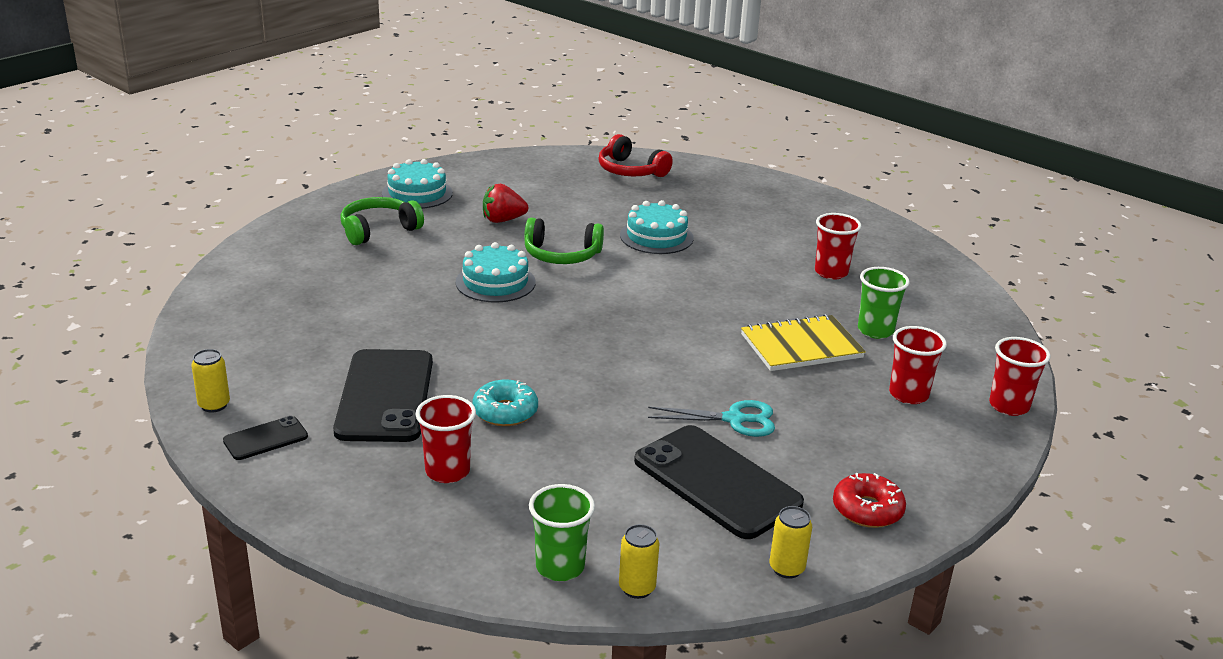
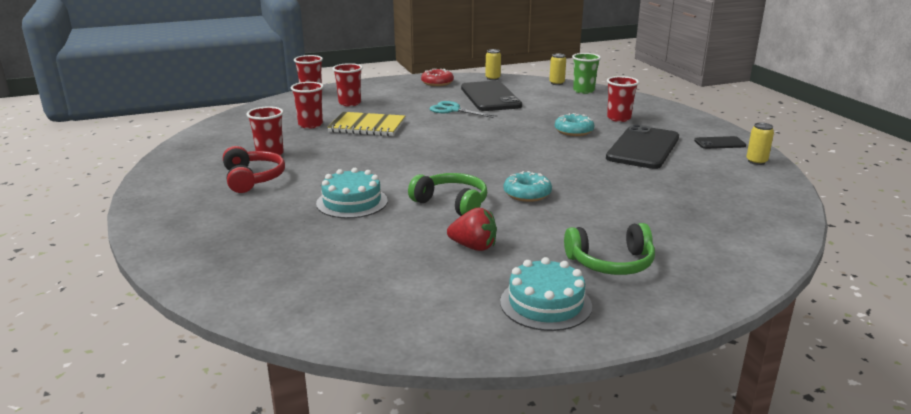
camera: 150 degrees left, 5 degrees down
(495, 282) = (527, 194): turquoise cake -> turquoise donut
(630, 170) = (264, 279): red headphones -> red headphones (252, 179)
(875, 330) = (310, 125): green cup -> red cup

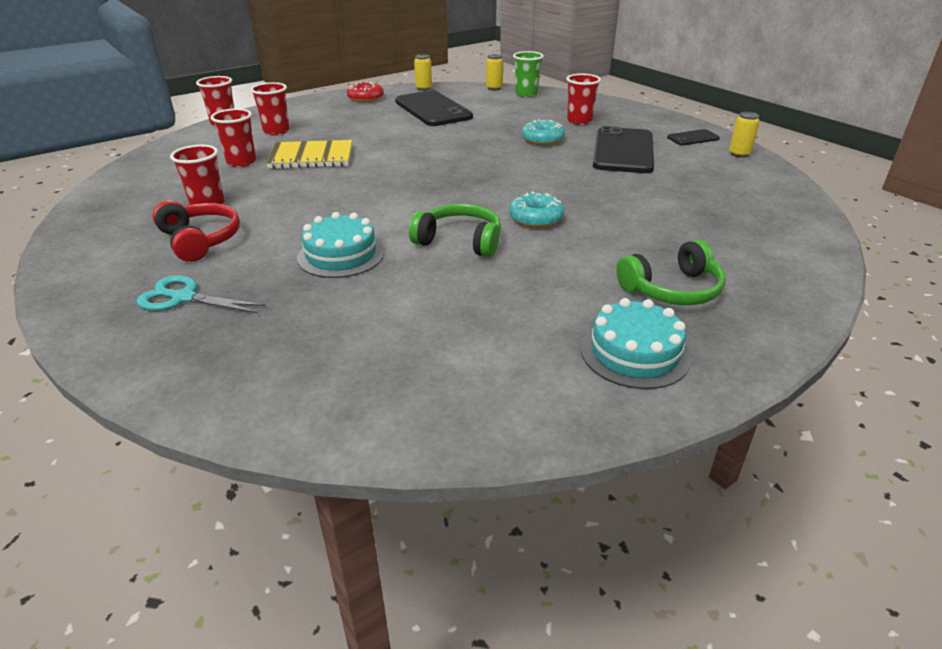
camera: 15 degrees left, 10 degrees up
(453, 110) = (400, 128): turquoise scissors -> turquoise scissors (183, 298)
(473, 247) = (514, 292): red strawberry -> none

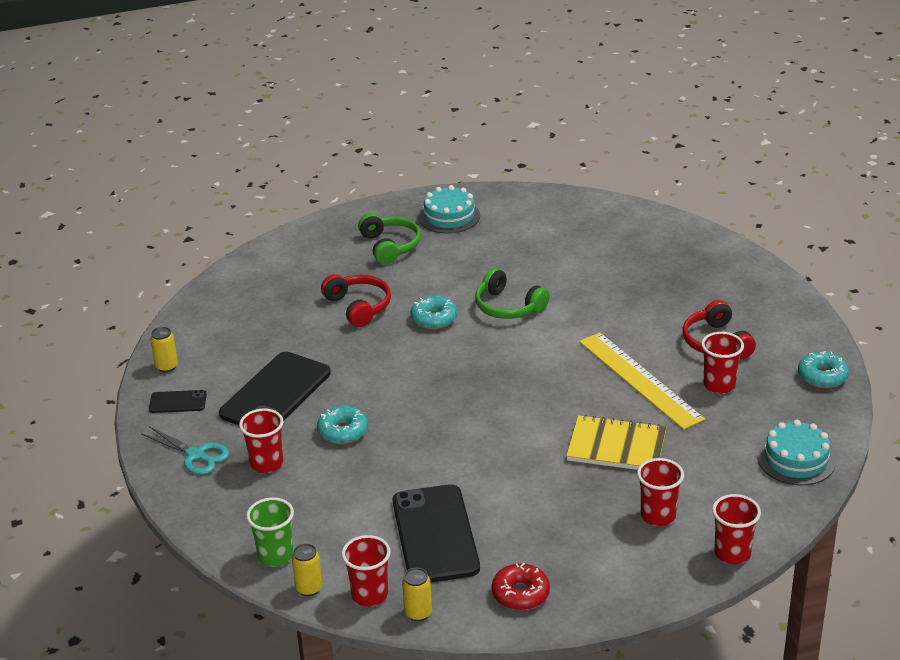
camera: 160 degrees left, 0 degrees up
(86, 226) = (822, 376): none -> turquoise donut
(183, 298) = (716, 292): turquoise scissors -> turquoise scissors (196, 455)
(241, 162) = (695, 451): red cup -> red cup (370, 595)
(292, 199) = (640, 379): none -> yellow ruler
(341, 255) = (603, 309): turquoise cake -> turquoise cake (796, 459)
(629, 217) = (358, 307): none -> red headphones
(672, 289) = (390, 246): green headphones -> green headphones turned 75 degrees clockwise

